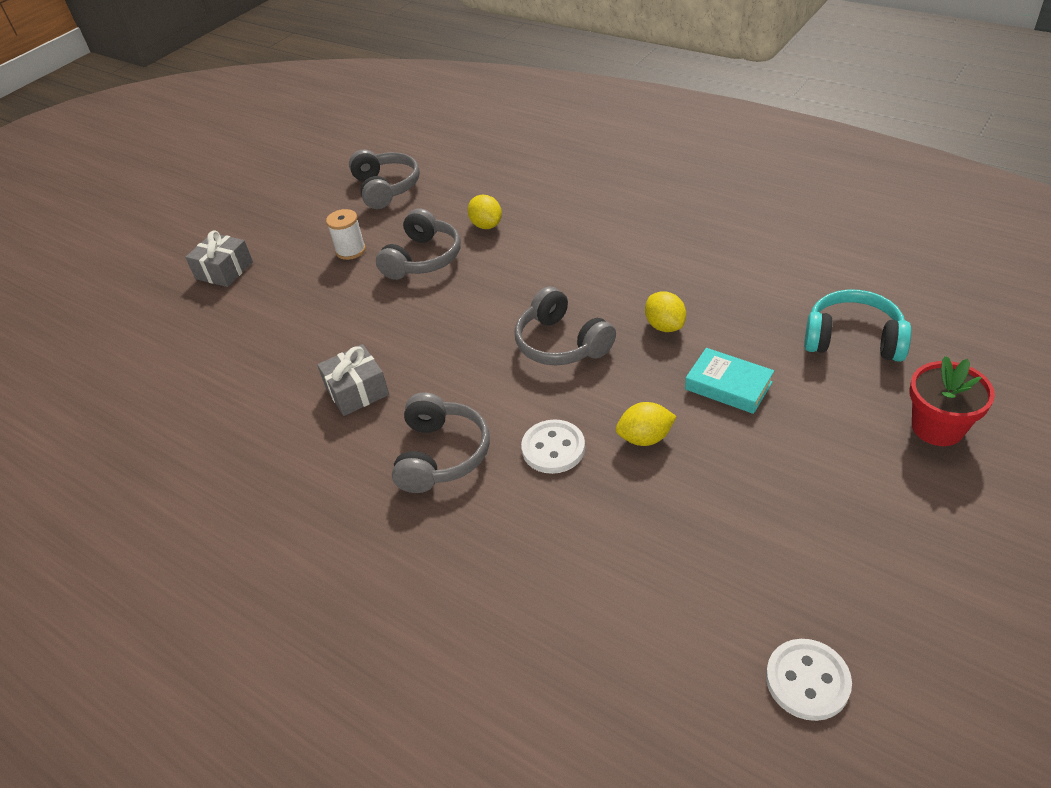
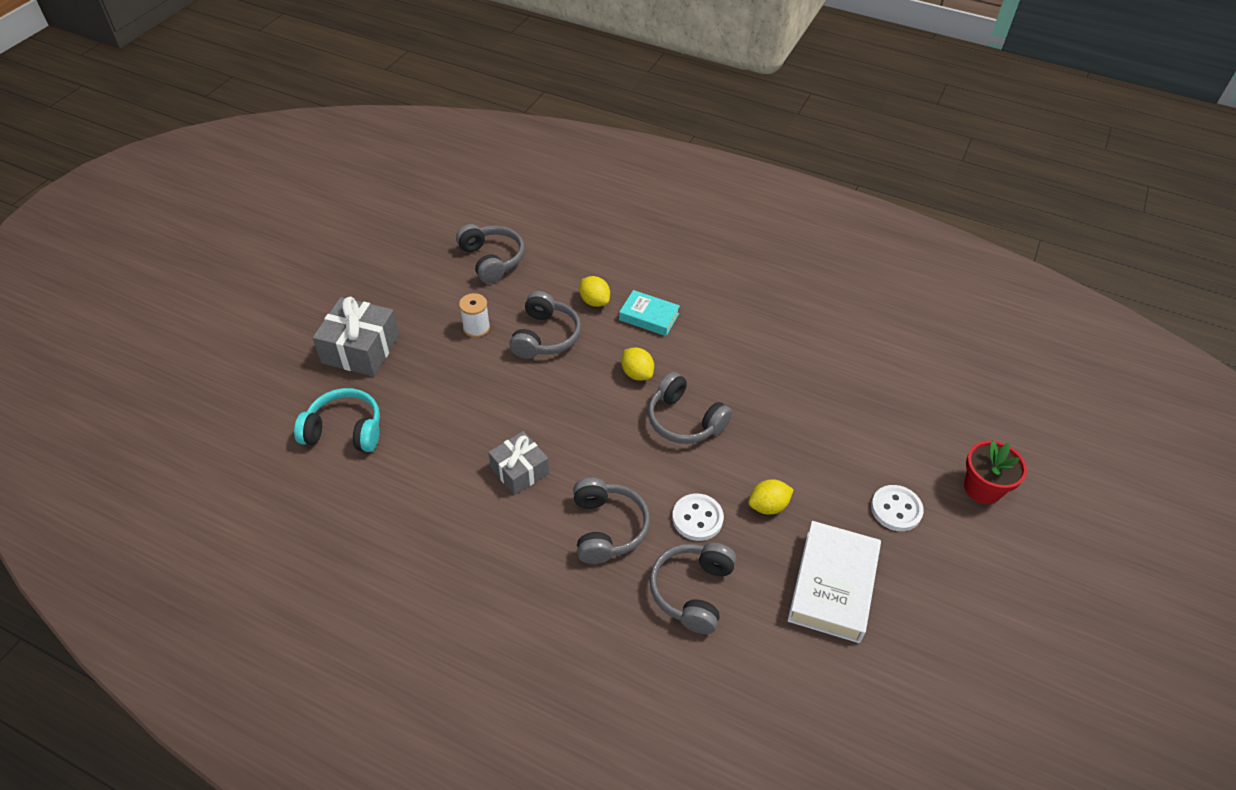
camera: 15 degrees left, 5 degrees up
(224, 270) = (361, 349): grey gift -> grey gift, size x1.52
(528, 530) = (692, 591): none -> grey headphones
(664, 326) = (766, 402): yellow lemon -> yellow lemon (637, 373)
(712, 534) = (832, 586): none -> white book
(728, 386) = (824, 457): turquoise book -> turquoise book (649, 317)
(807, 681) = (915, 696): white button -> white button (896, 509)
(853, 339) = (913, 412): turquoise headphones -> turquoise headphones (345, 430)

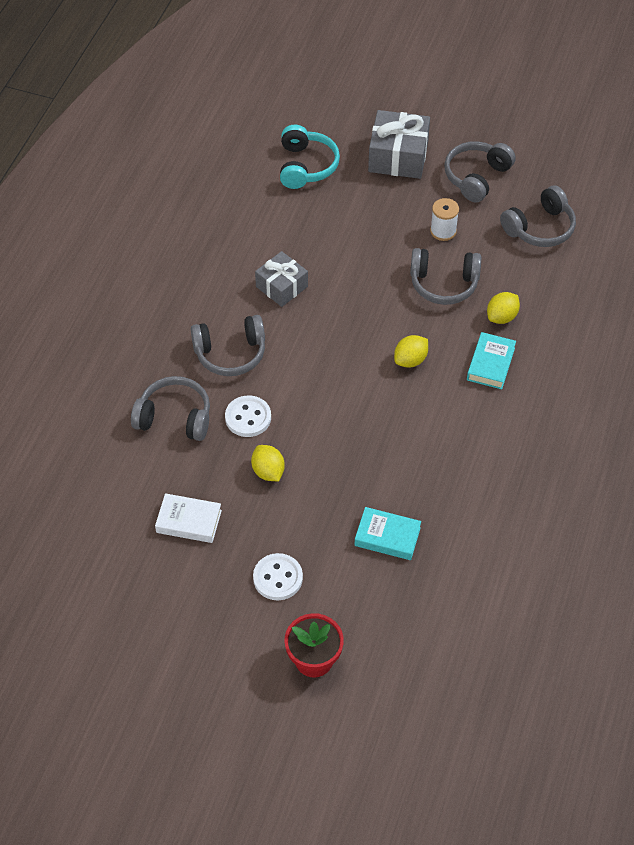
camera: 85 degrees right, 5 degrees up
(684, 420) = (358, 402): grey headphones -> grey headphones (476, 177)
(832, 586) = (189, 521): white book -> white book, size x0.61
(843, 416) = (387, 537): none -> turquoise book

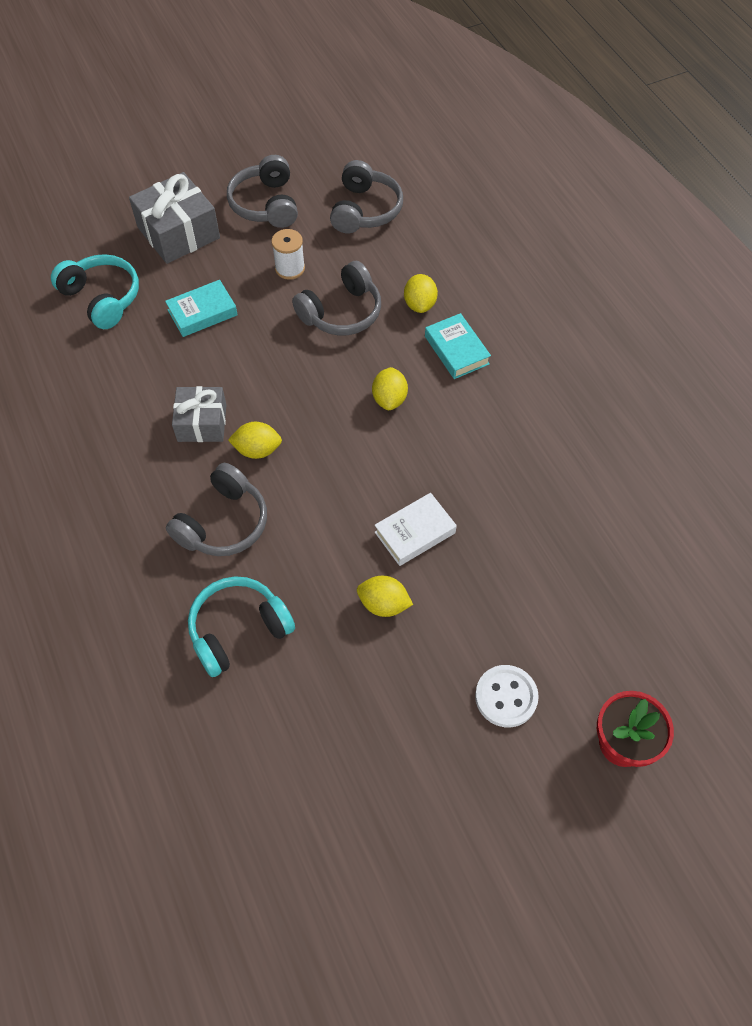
camera: 45 degrees left, 5 degrees up
(174, 417) = (238, 630): grey headphones -> turquoise headphones
(189, 521) = (366, 720): white book -> white book (415, 532)
(248, 417) = (308, 569): white button -> none
(296, 327) = (257, 450): none -> yellow lemon
(387, 537) = (549, 571): turquoise book -> turquoise book (202, 312)

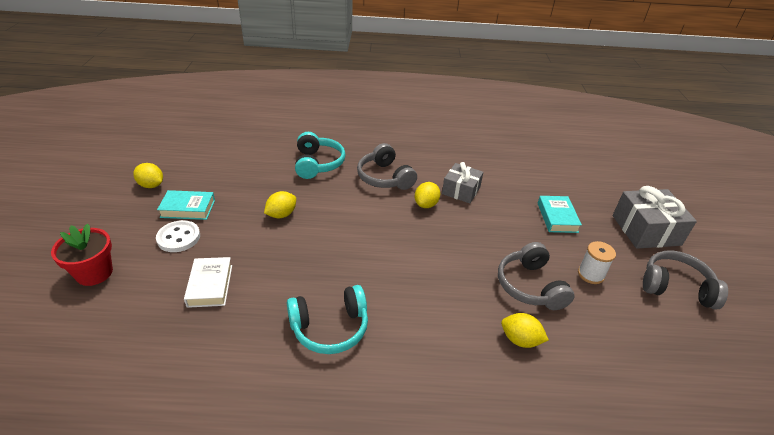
camera: 115 degrees right, 20 degrees down
(102, 298) = (585, 182): turquoise headphones -> turquoise headphones (330, 328)
(365, 210) = (660, 353): grey headphones -> none
(389, 399) = (429, 278): yellow lemon -> yellow lemon (151, 185)
(415, 532) = (314, 246): white book -> white book (210, 285)
(456, 350) = (455, 341): turquoise book -> turquoise book (188, 208)

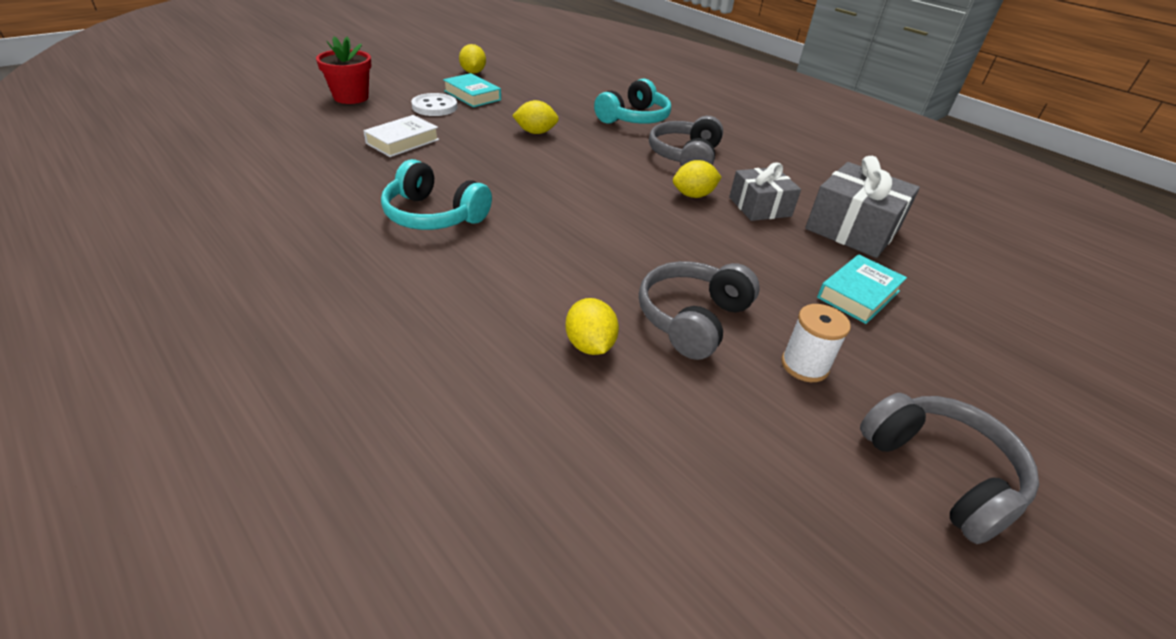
camera: 45 degrees right, 0 degrees up
(646, 230) = (1006, 391): grey gift -> grey gift (852, 229)

